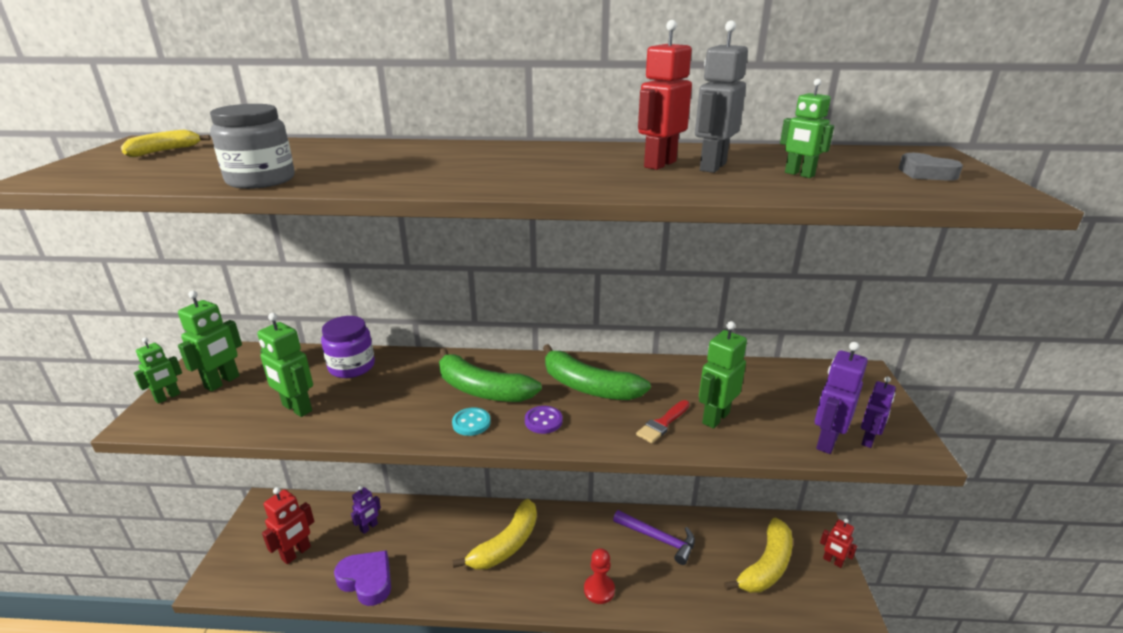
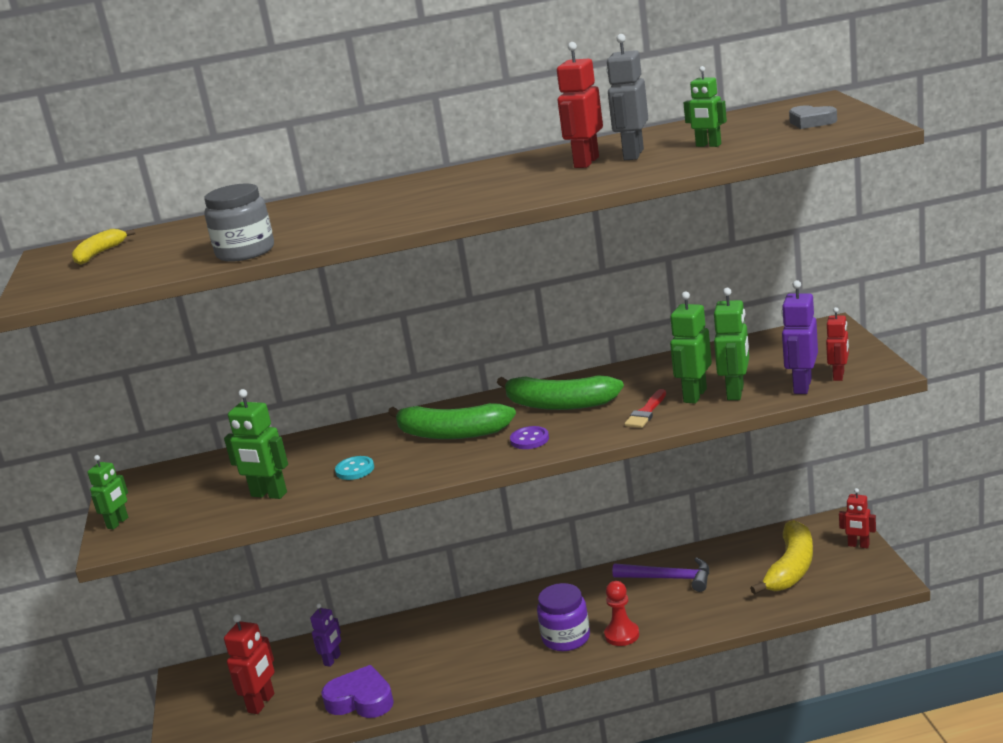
camera: 10 degrees left, 5 degrees down
(222, 382) = (165, 498): green robot -> green robot (736, 392)
(351, 366) = (296, 452): purple jar -> purple jar (566, 638)
(471, 423) = (459, 459): turquoise button -> turquoise button (355, 470)
(506, 544) = (501, 629): yellow banana -> none
(868, 440) = (839, 376): purple robot -> red robot

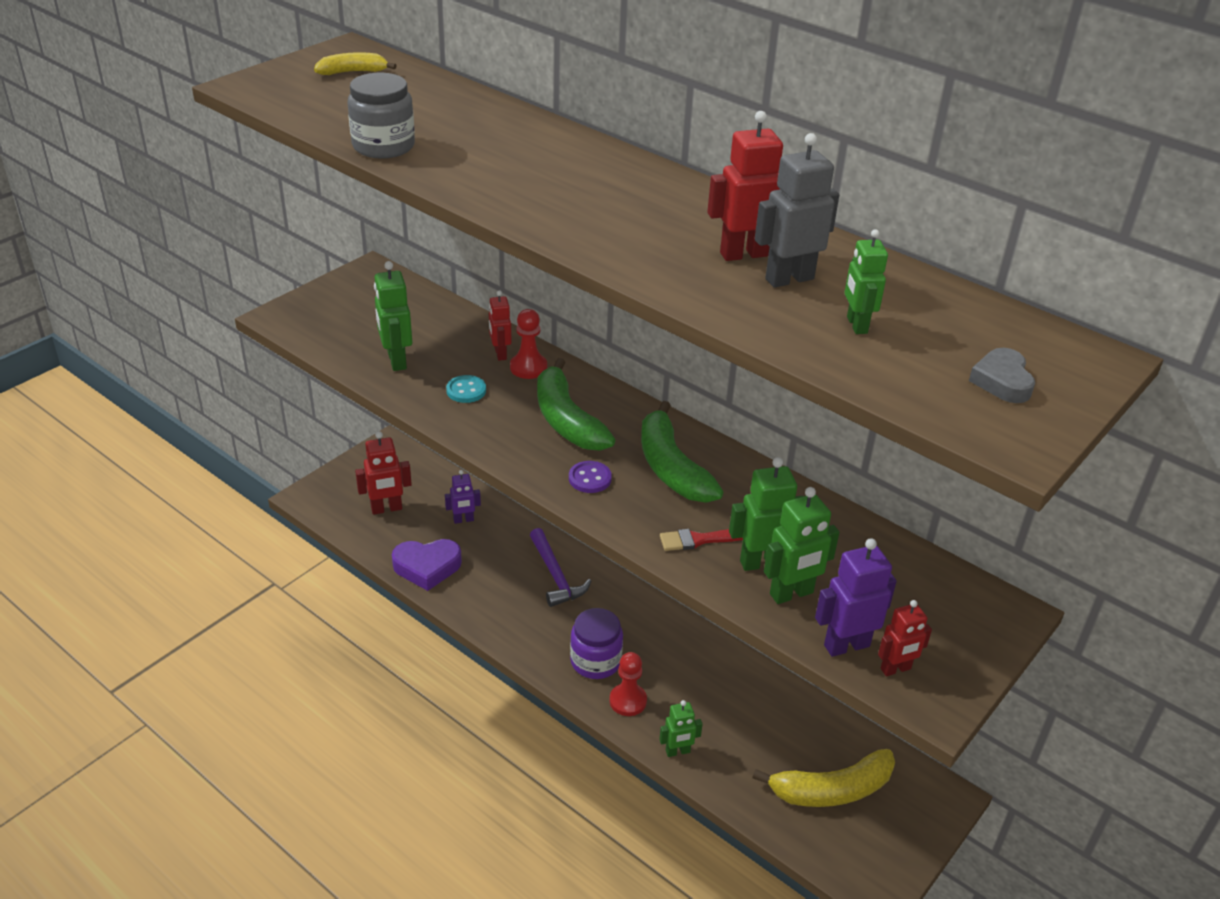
camera: 45 degrees right, 15 degrees up
(118, 523) = (309, 301): green robot -> green robot (678, 751)
(361, 700) = (427, 567): purple heart -> purple heart turned 105 degrees clockwise
(367, 435) = (528, 367): none -> red pawn
(668, 578) = (738, 694): purple hammer -> purple hammer (555, 575)
(858, 545) = (918, 834): red robot -> red robot (500, 354)

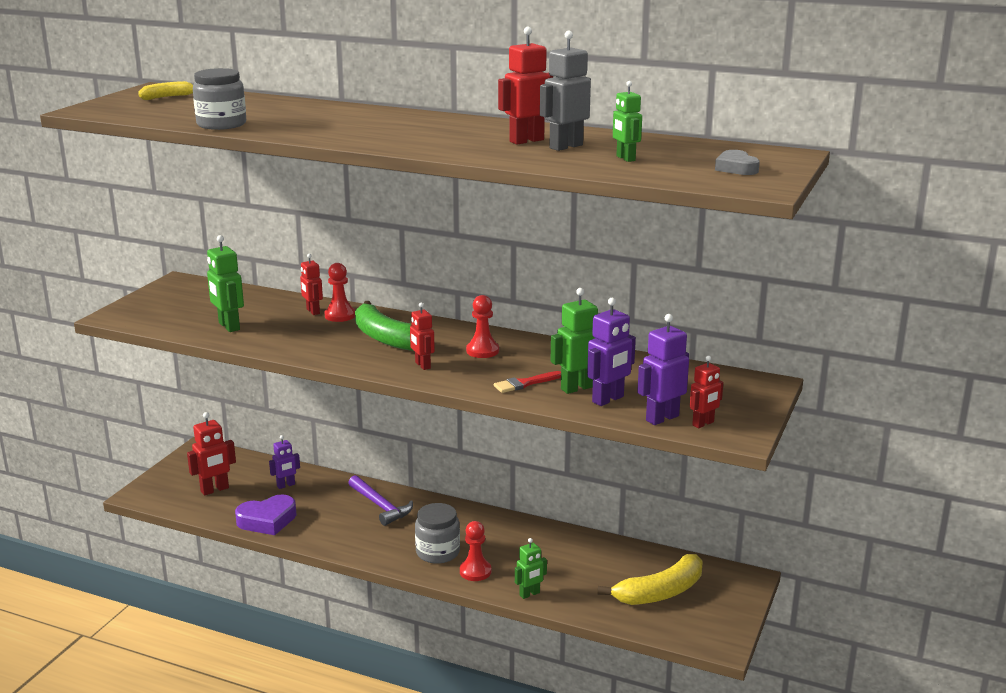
camera: 15 degrees left, 15 degrees down
(466, 390) = (296, 334): turquoise button -> none
(590, 478) = (422, 365): purple button -> red robot
(595, 661) = (438, 552): purple jar -> grey jar
(671, 468) = (482, 351): green banana -> red pawn
(791, 594) = (608, 399): green robot -> purple robot

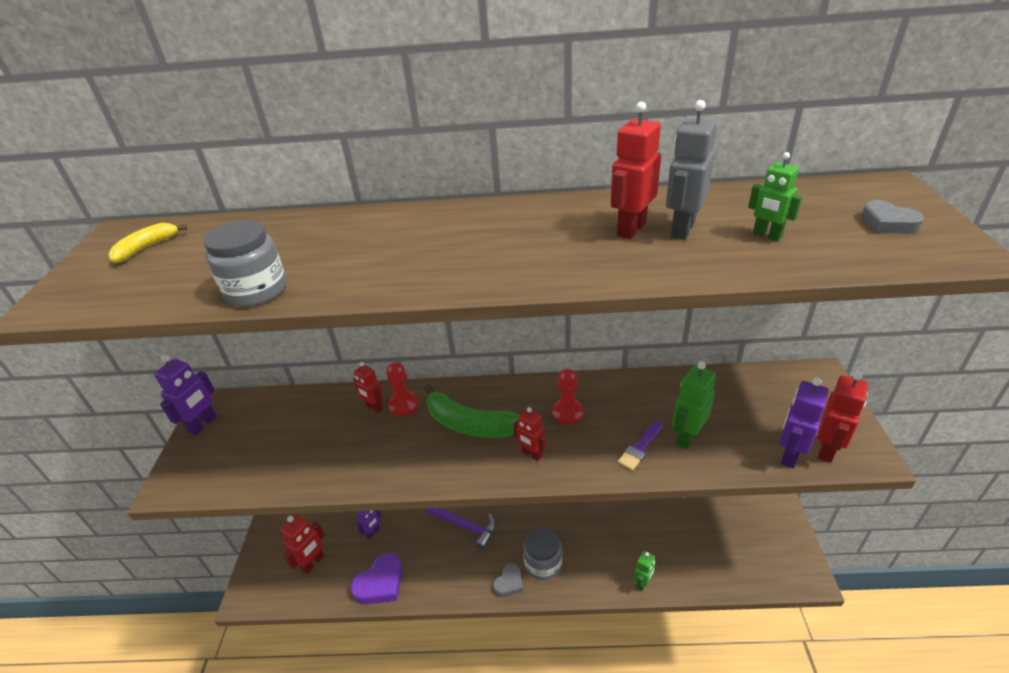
camera: 20 degrees left, 15 degrees up
(228, 326) = (304, 460): green robot -> none
(392, 555) = (509, 583): none -> grey heart
(475, 571) = (585, 574): red pawn -> none
(525, 383) = (640, 448): red brush -> purple brush
(608, 399) = (725, 445): purple robot -> purple robot (203, 425)
(660, 592) = (731, 538): yellow banana -> none
(703, 424) = (827, 450): red robot -> red robot, size x1.52

